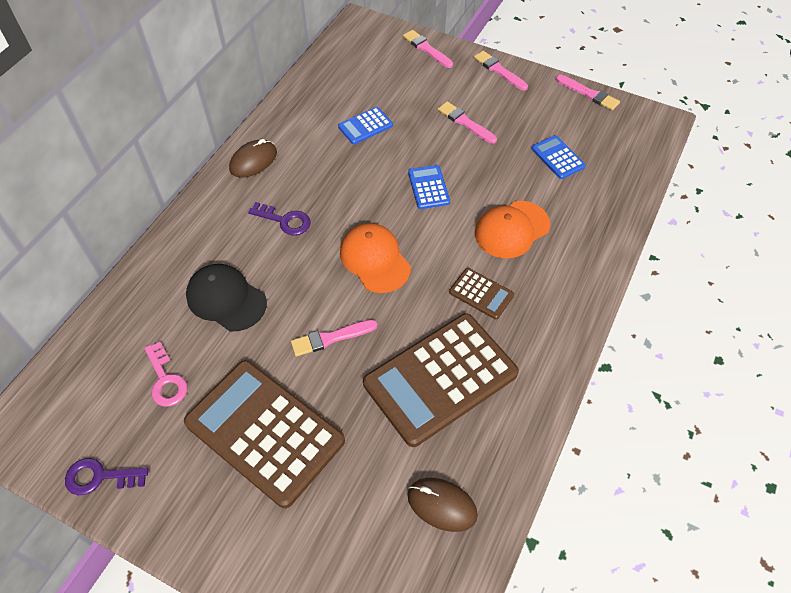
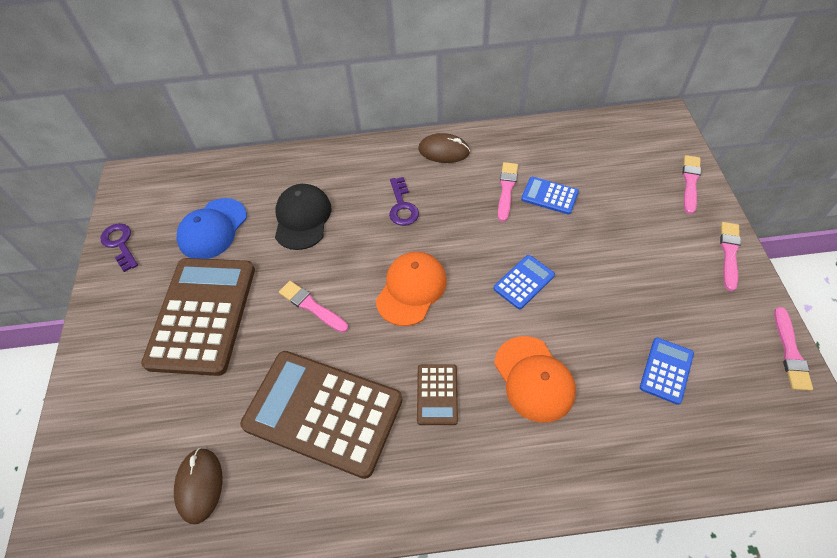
camera: 60 degrees right, 0 degrees up
(165, 380) = (212, 229): pink key -> blue cap
(465, 122) = (630, 265): pink brush -> pink brush (506, 189)
(511, 229) = (534, 379): orange cap -> orange cap turned 135 degrees counterclockwise

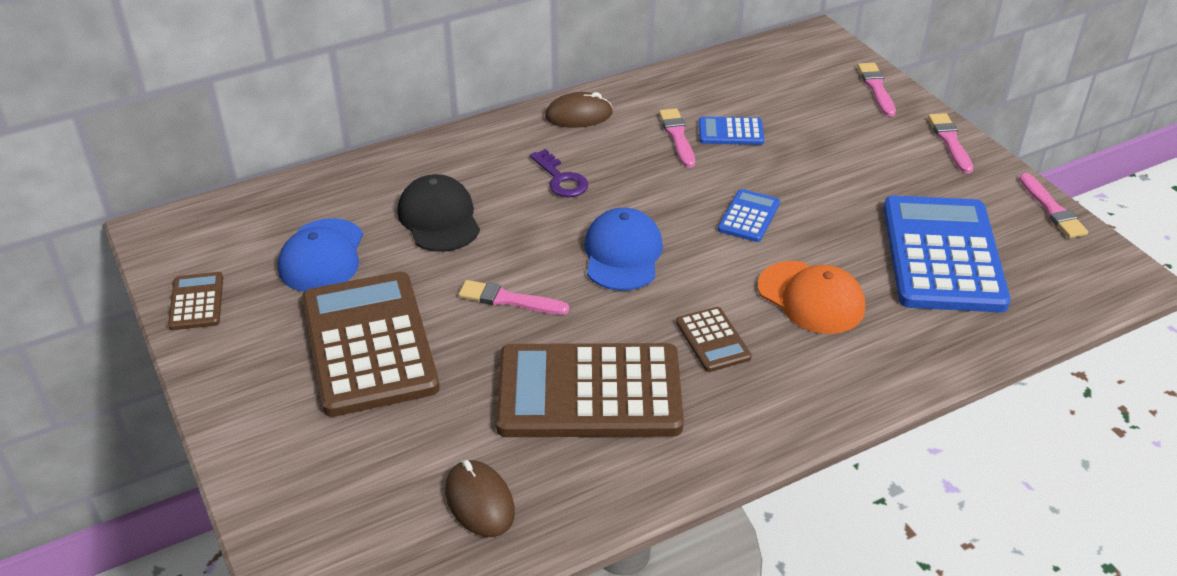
camera: 25 degrees left, 15 degrees down
(120, 244) = (196, 302): purple key -> brown calculator
(411, 289) = (622, 254): orange cap -> blue cap
(666, 370) = (942, 255): blue calculator -> blue calculator, size x2.23

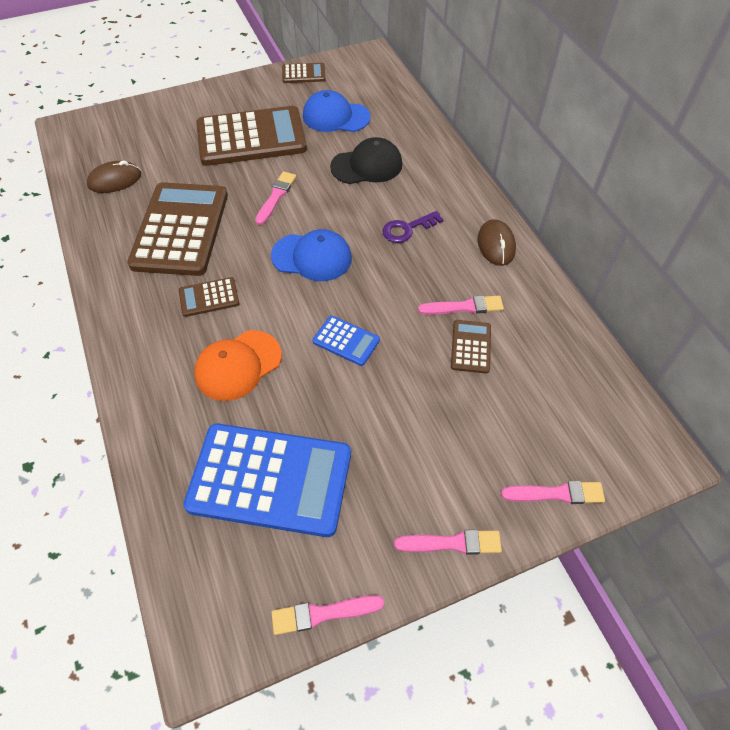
camera: 95 degrees right, 15 degrees up
(730, 132) = (471, 347): blue calculator -> brown calculator

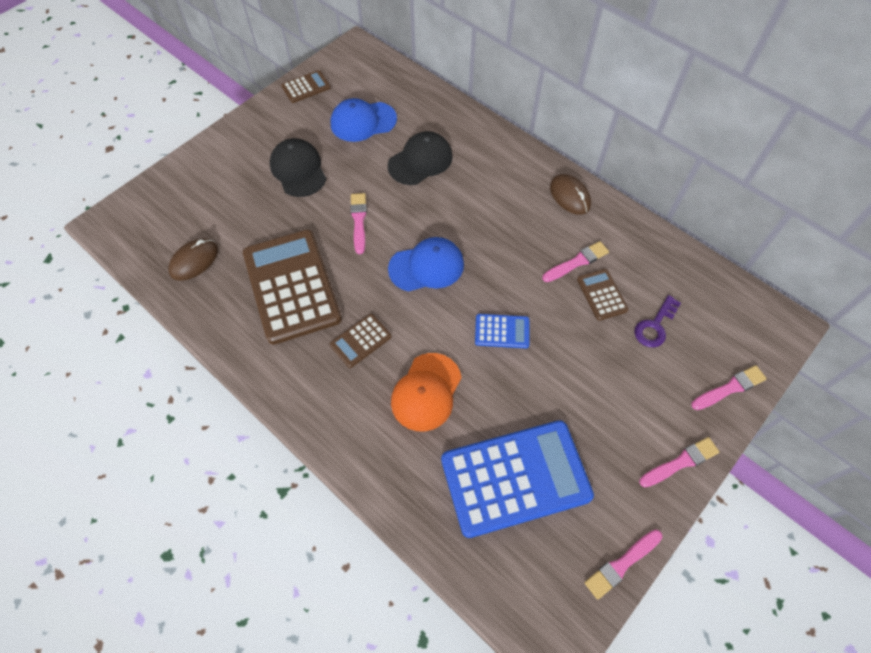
camera: 25 degrees left, 5 degrees up
(251, 137) = (298, 170): brown calculator -> black cap
(407, 229) = (491, 209): purple key -> purple key (655, 325)

